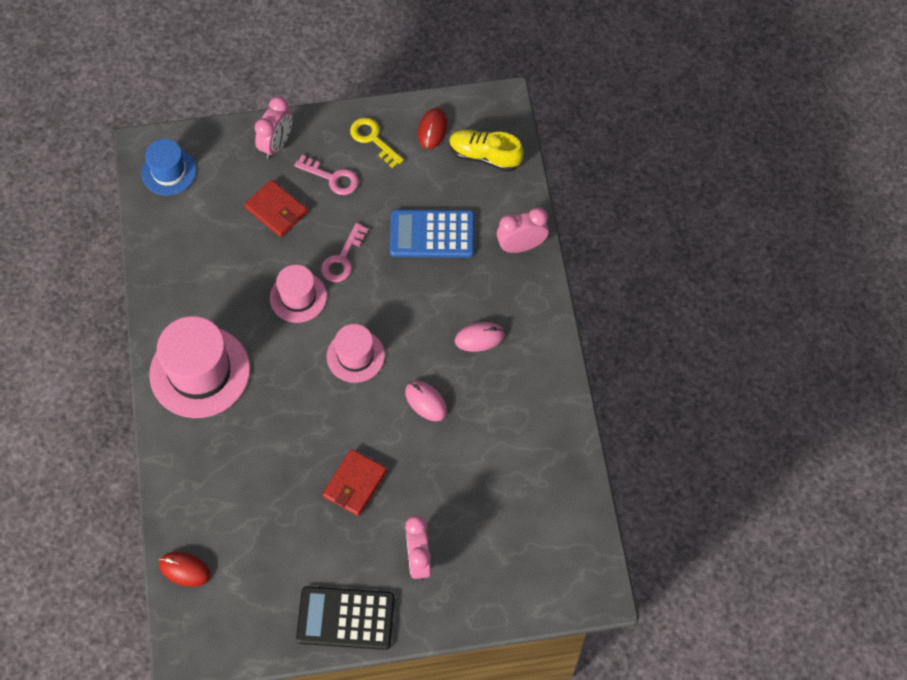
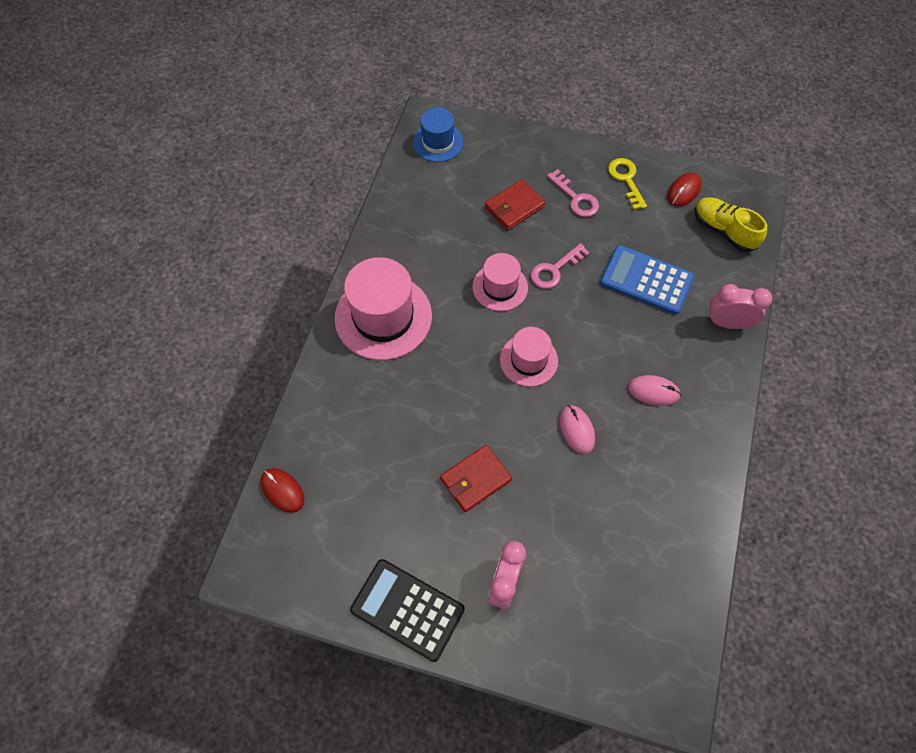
camera: 25 degrees right, 0 degrees up
(276, 210) = (514, 207): red wallet -> red wallet turned 75 degrees clockwise
(277, 144) = (539, 153): pink clock -> none

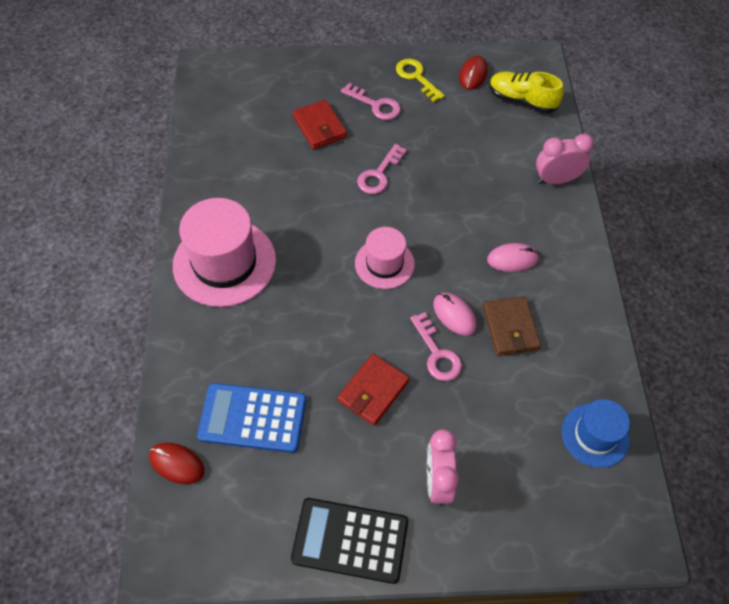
camera: 20 degrees left, 5 degrees down
(438, 142) = (222, 86): blue hat -> blue hat (595, 435)
(500, 287) = (332, 204): pink hat -> none
(514, 207) = (319, 127): red wallet -> red wallet turned 60 degrees counterclockwise
(547, 462) = (437, 354): none -> pink key
(625, 459) = (510, 328): none -> brown wallet
(646, 280) = (468, 161): blue calculator -> blue calculator (253, 418)

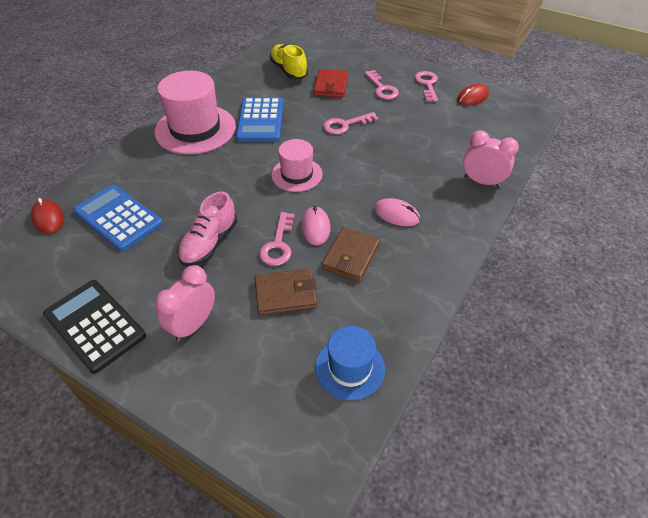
camera: 35 degrees right, 10 degrees down
(285, 213) = (260, 120): none -> blue calculator
(373, 391) = (209, 243): red wallet -> pink shoe
(416, 77) = (427, 84): yellow key -> pink key
(488, 400) = (285, 294): none -> brown wallet
(522, 100) = (498, 125): yellow shoe -> yellow shoe (288, 70)

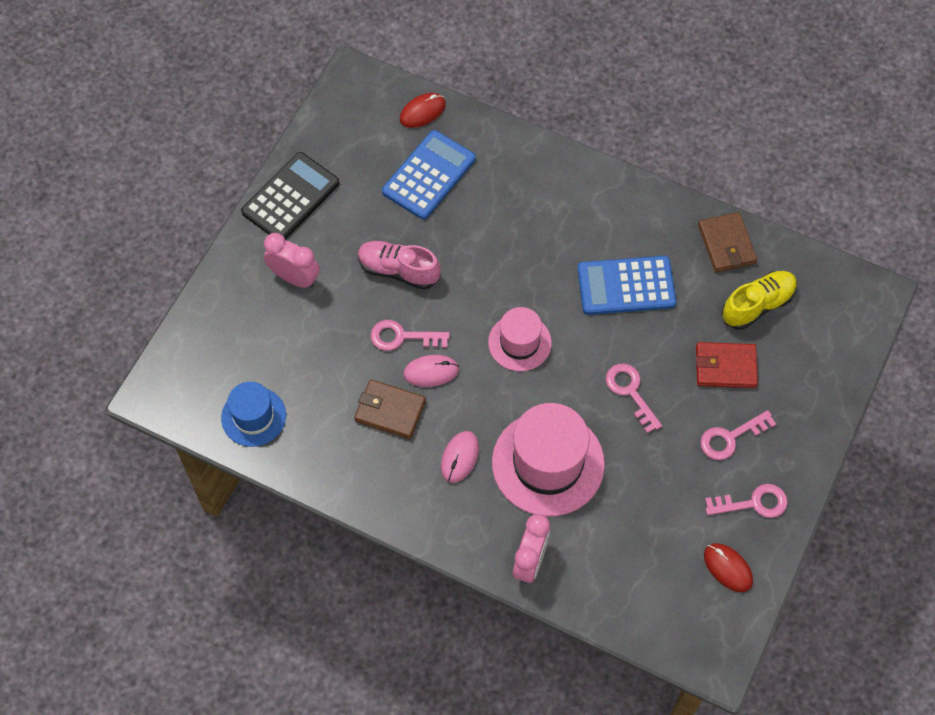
camera: 85 degrees right, 15 degrees up
(195, 129) = (595, 214): pink hat -> pink hat (548, 463)
(285, 294) = (335, 352): brown wallet -> brown wallet (726, 244)

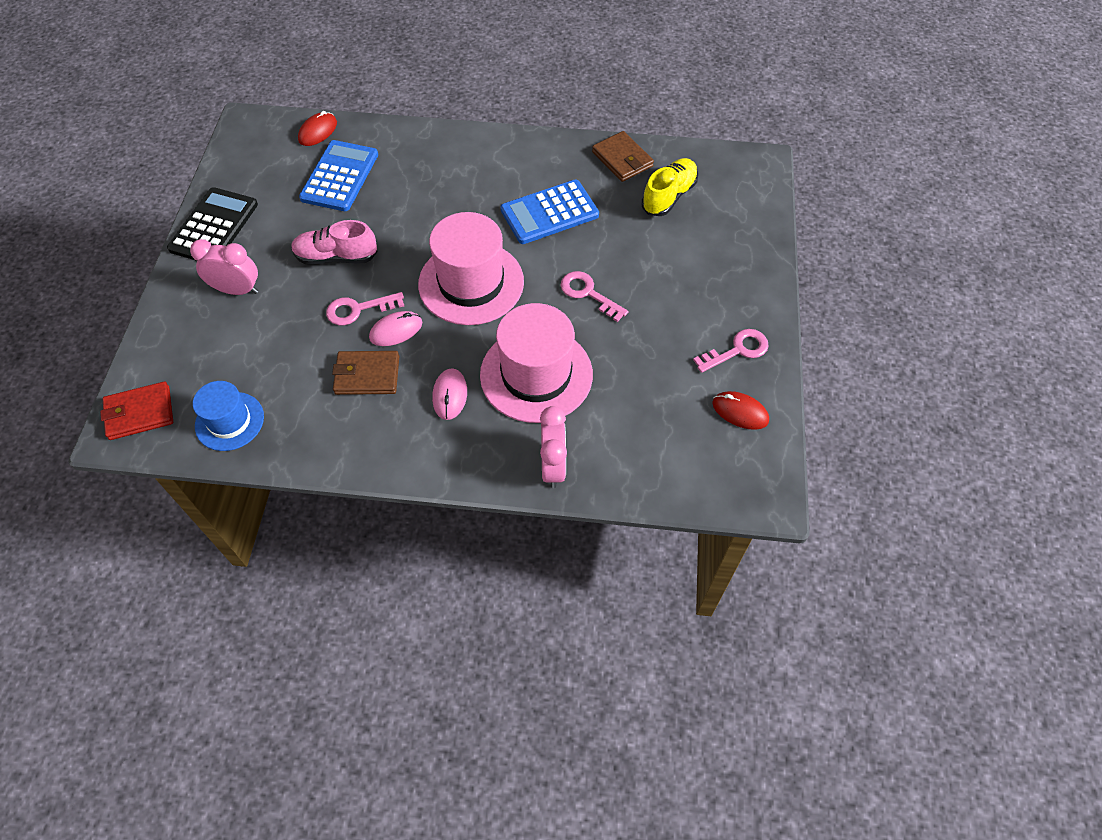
camera: 20 degrees left, 5 degrees down
(519, 342) = (471, 283): pink hat -> pink hat, size x1.71
(725, 367) = (663, 250): red wallet -> red wallet (140, 413)
(730, 438) = (692, 304): pink key -> none

